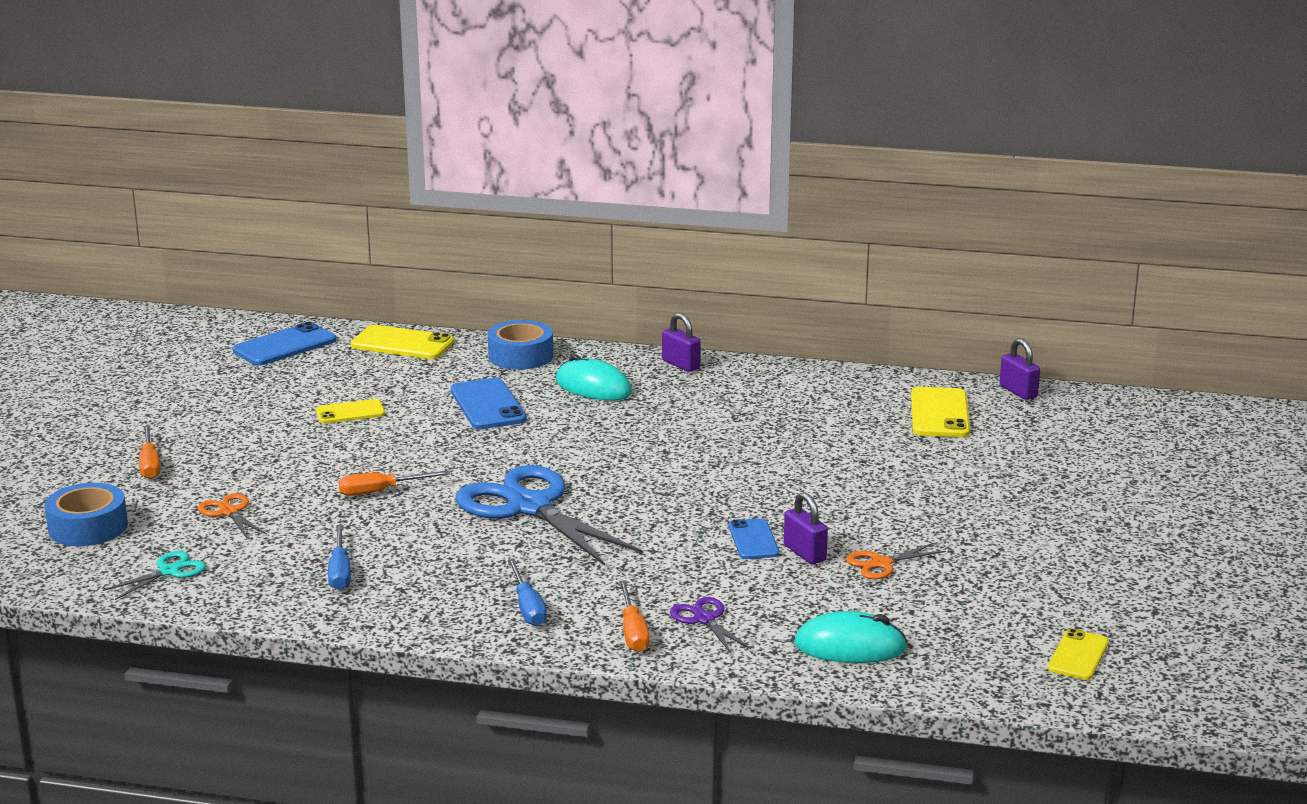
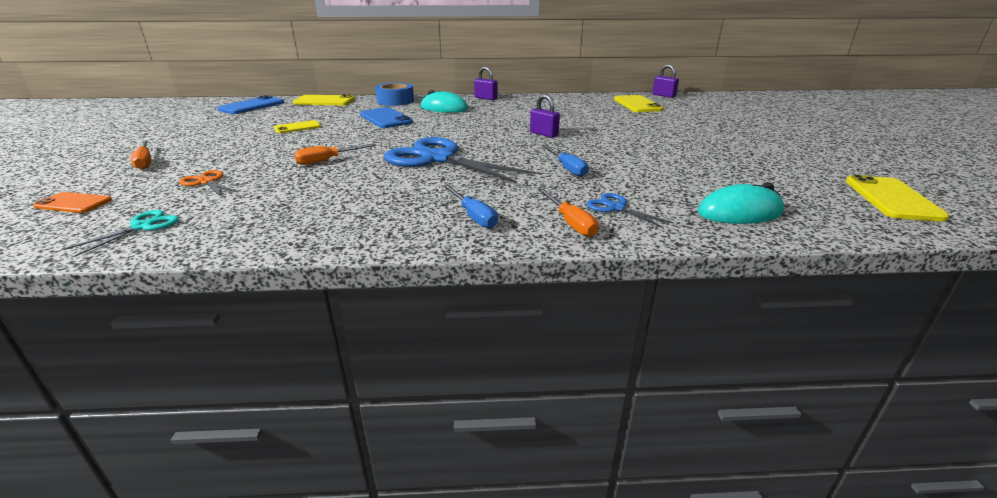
camera: 15 degrees left, 5 degrees up
(88, 527) = (73, 203): blue tape -> orange phone
(340, 571) = (304, 210): blue screwdriver -> blue screwdriver (567, 168)
(704, 619) = (616, 208): purple scissors -> blue scissors
(753, 540) = (600, 161): blue phone -> none
(804, 553) = (640, 164): purple padlock -> purple padlock (544, 134)
(881, 564) = (693, 164): orange scissors -> none
(1078, 655) = (891, 198): yellow phone -> yellow phone, size x1.57

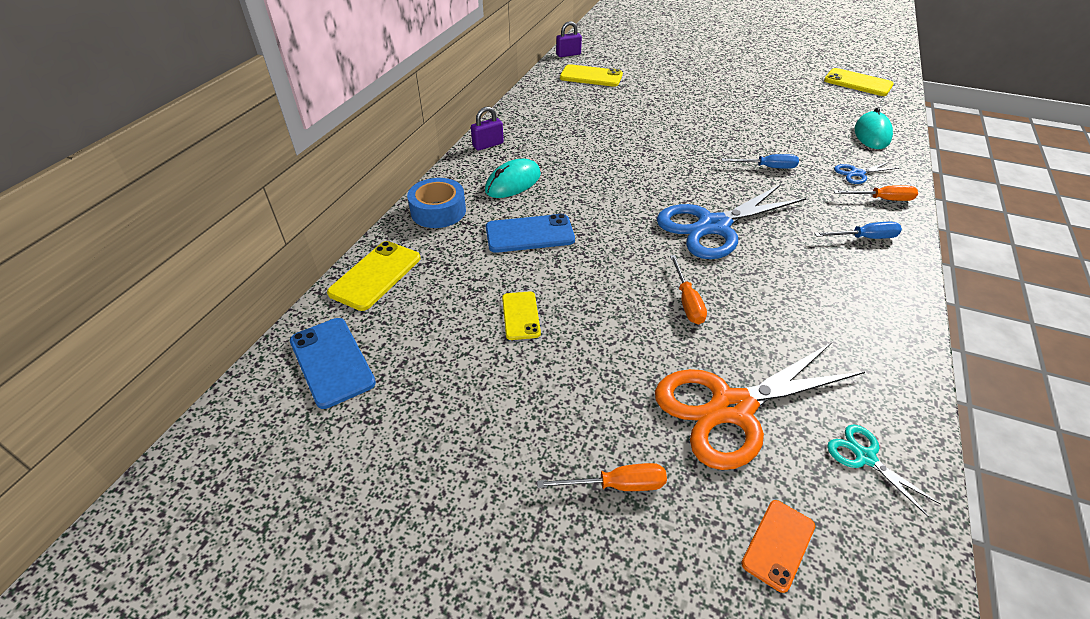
camera: 65 degrees left, 15 degrees up
(206, 182) = (732, 408): orange scissors -> orange scissors, size x2.26
(544, 134) = (662, 150): purple padlock -> none

